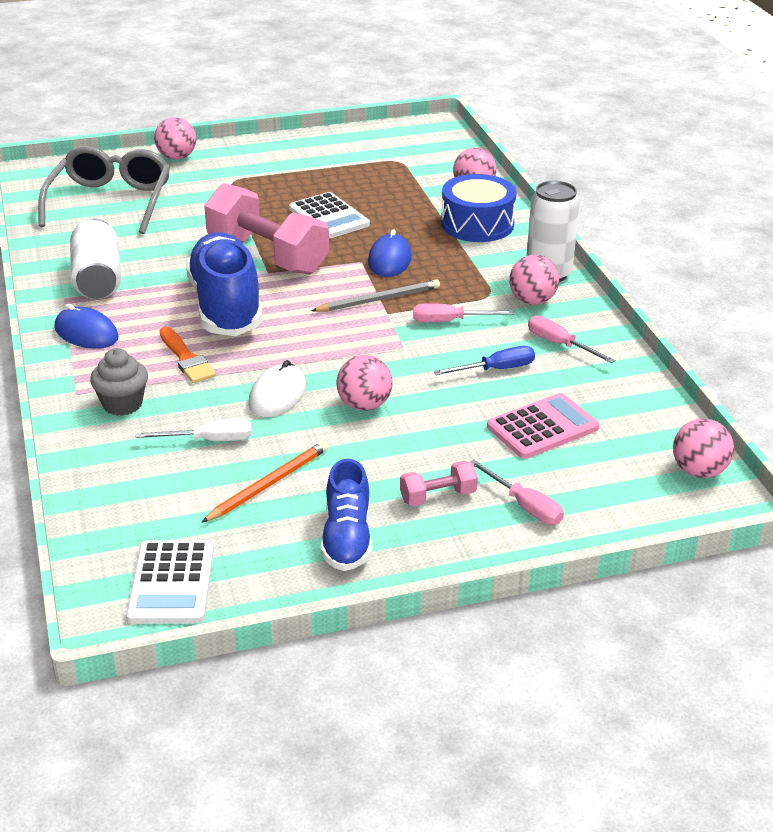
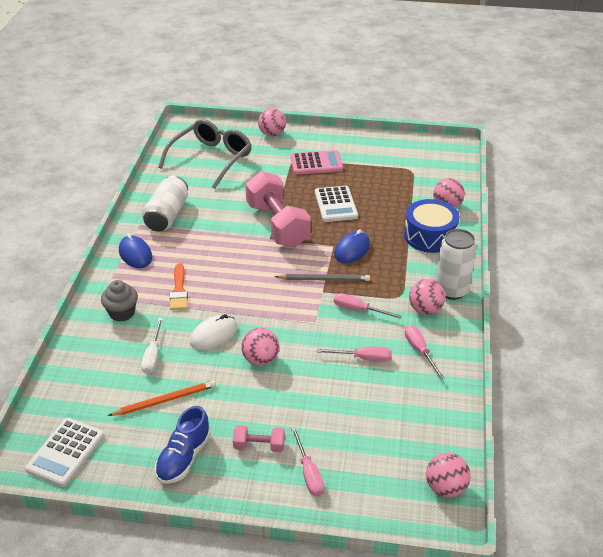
camera: 25 degrees right, 5 degrees up
(209, 440) = (153, 356): white screwdriver -> white screwdriver turned 75 degrees clockwise
(226, 306) = (227, 257): blue shoe -> none
(496, 369) = (363, 358): blue screwdriver -> pink screwdriver
(542, 427) = (362, 415): pink calculator -> pink calculator (316, 163)

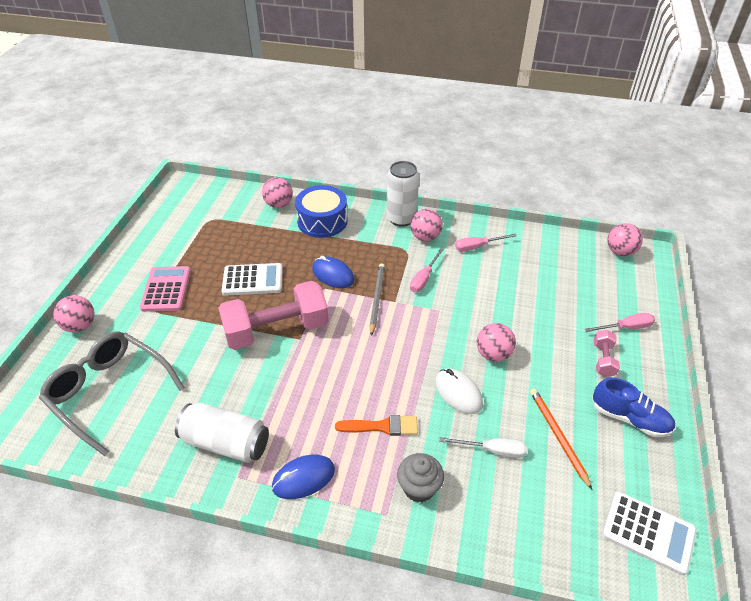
camera: 85 degrees left, 5 degrees up
(363, 358) = (488, 282): pink screwdriver -> none

